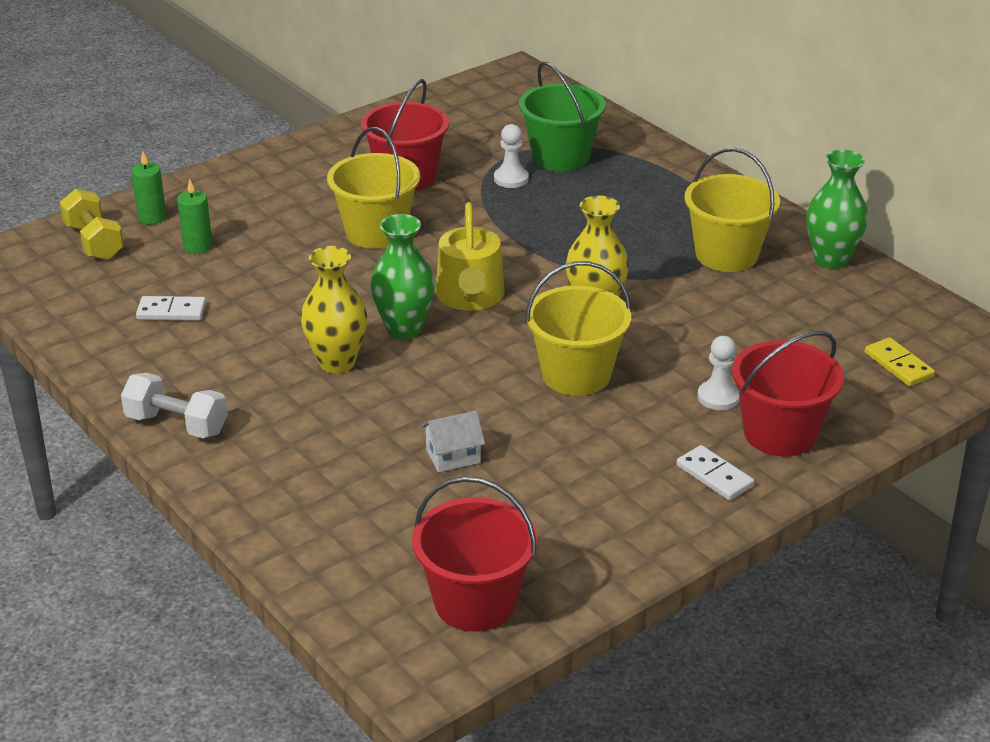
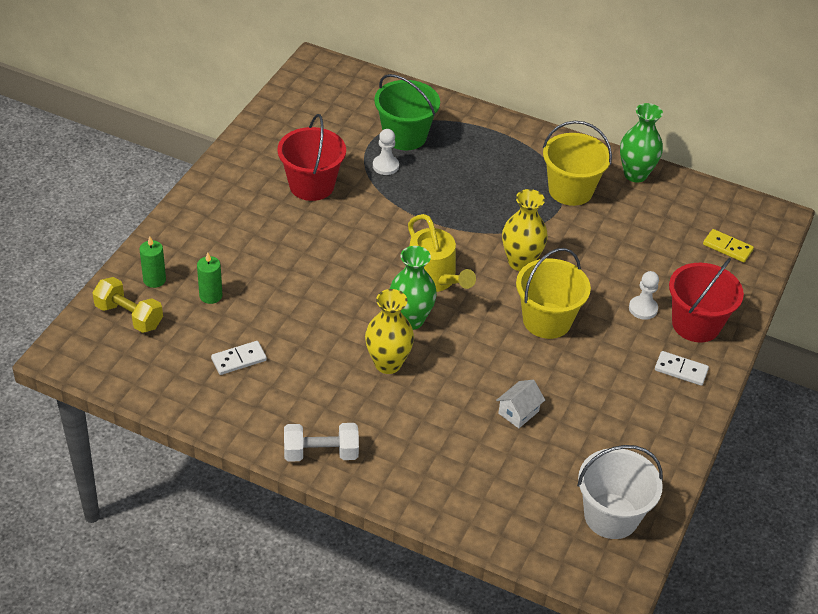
camera: 30 degrees left, 10 degrees up
(376, 232) = (328, 242): yellow bucket -> none
(475, 602) = (611, 516): red bucket -> white bucket

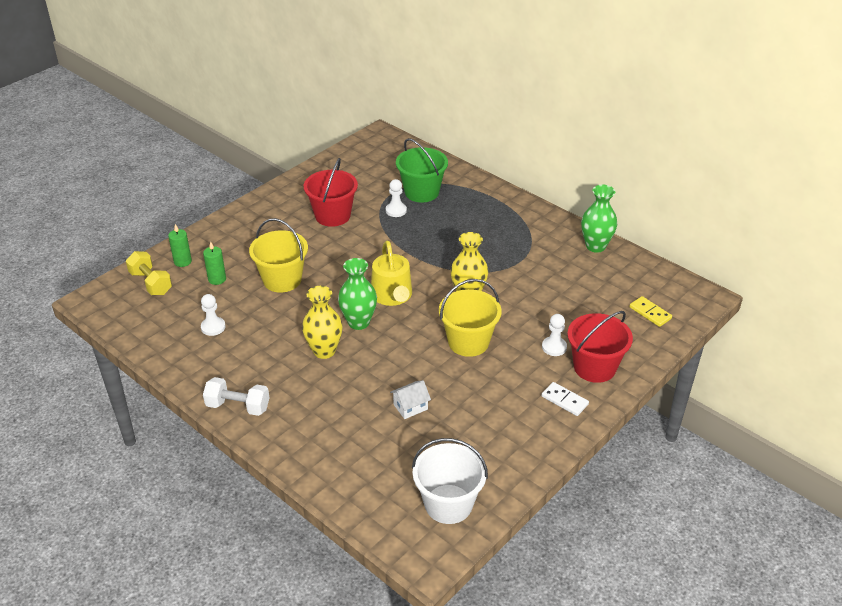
camera: 20 degrees right, 5 degrees down
(239, 359) = (213, 327): white domino -> white pawn
(570, 190) = (535, 249): yellow bucket -> yellow bucket (282, 280)

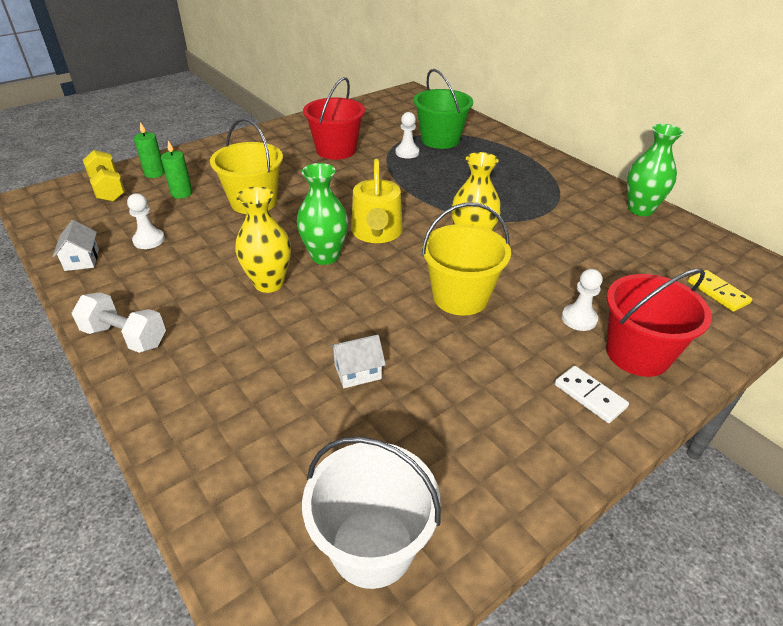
camera: 10 degrees right, 0 degrees up
(169, 351) = (82, 260): none -> white house

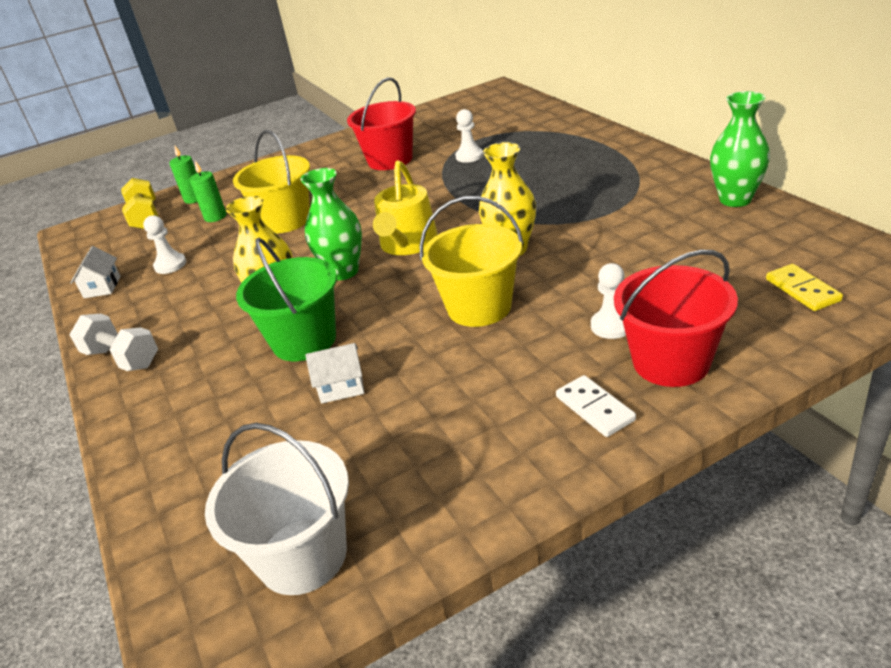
camera: 15 degrees right, 5 degrees down
(440, 140) = (512, 139): green bucket -> green bucket (304, 340)

